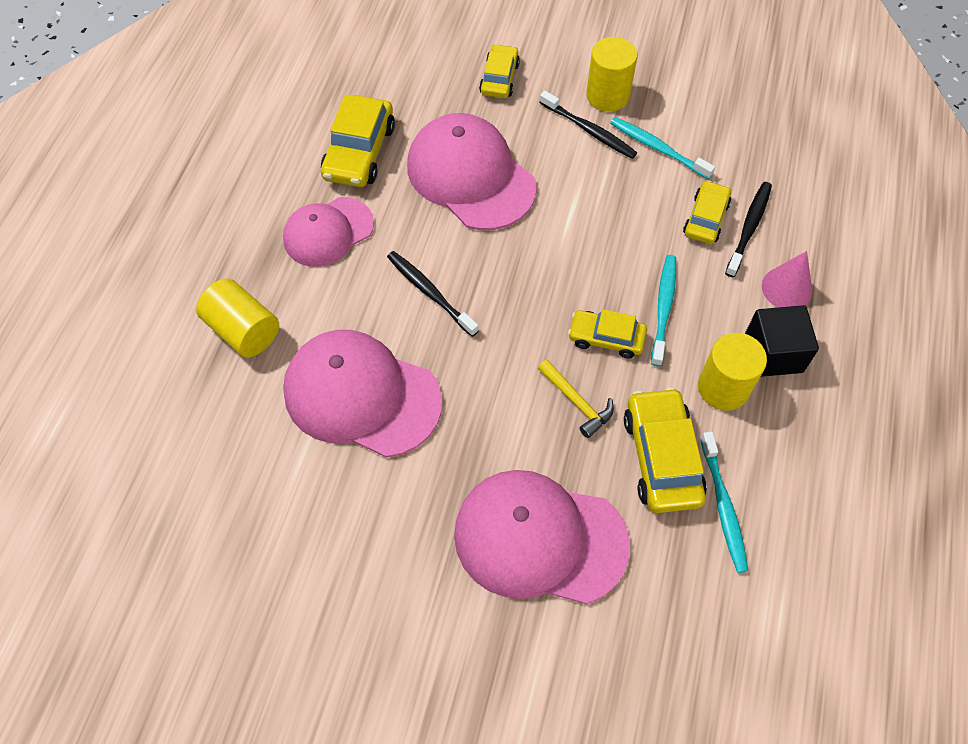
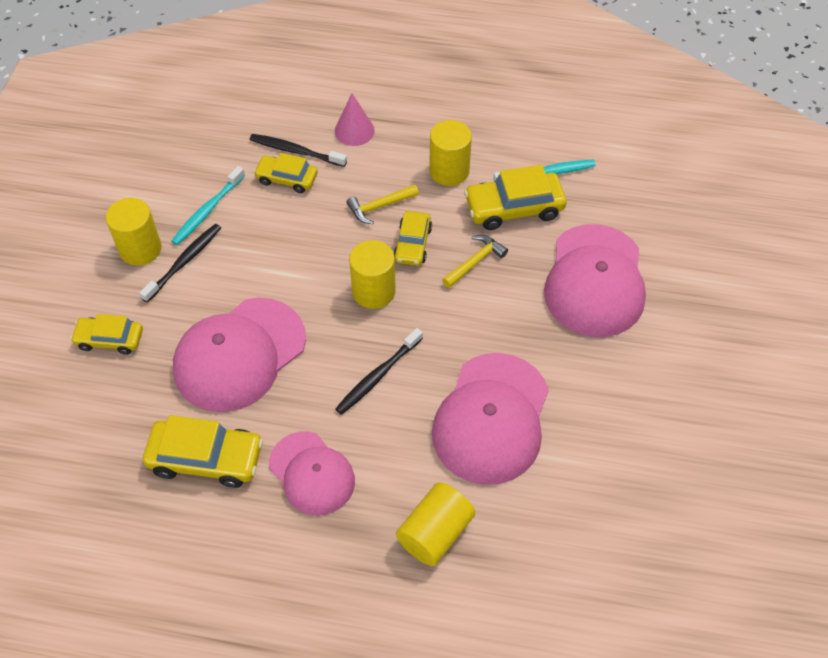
camera: 95 degrees left, 5 degrees down
(540, 295) = (373, 291): none -> yellow cylinder
(663, 308) = (379, 207): turquoise toothbrush -> yellow hammer
(773, 353) = (415, 141): black cube -> none

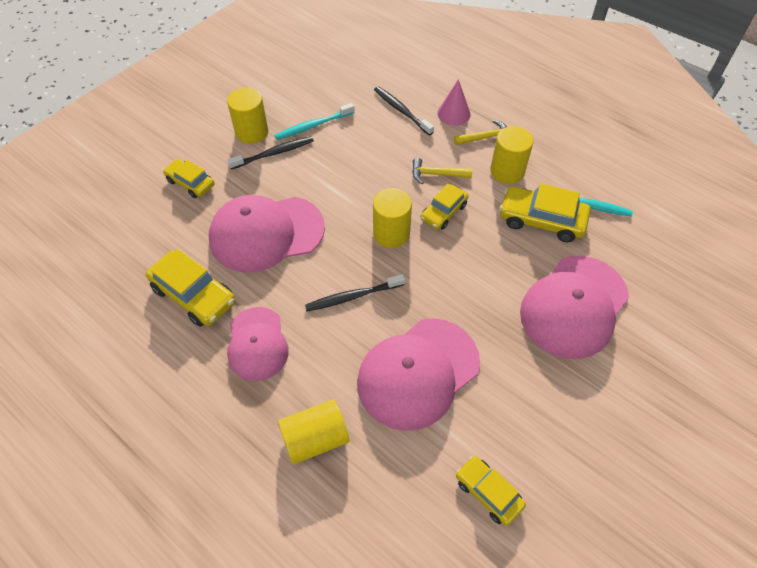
camera: 30 degrees right, 0 degrees up
(287, 179) = (382, 127): yellow car -> yellow car (488, 493)
(475, 261) = (484, 246): yellow hammer -> yellow hammer (486, 137)

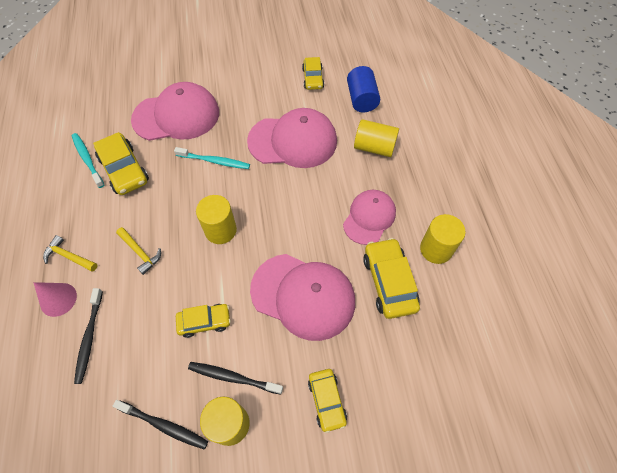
camera: 140 degrees left, 5 degrees up
(313, 126) = (173, 384): turquoise toothbrush -> turquoise toothbrush (215, 161)
(352, 296) = (287, 206): black toothbrush -> black toothbrush (164, 425)
(391, 509) = (361, 99): none -> blue cylinder
(443, 212) = (172, 220): yellow car -> yellow car (204, 322)
(507, 171) = (95, 218): yellow cylinder -> yellow cylinder (436, 249)

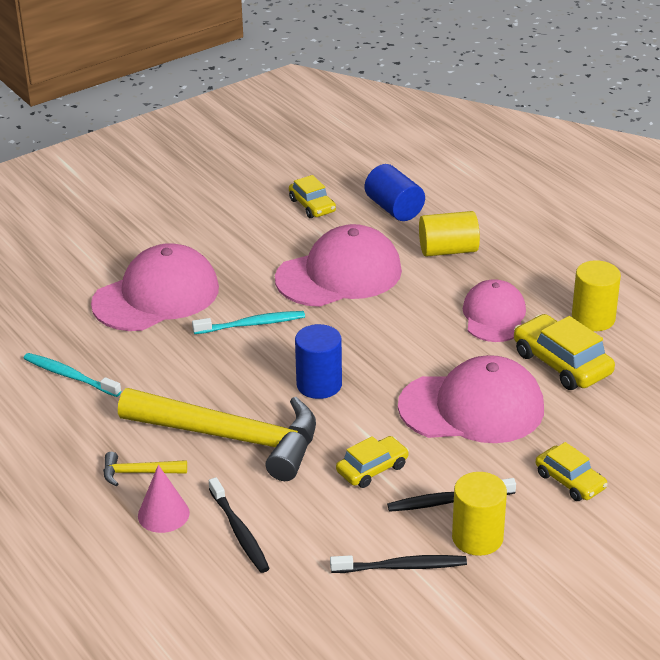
camera: 25 degrees left, 25 degrees down
(124, 170) = (134, 370): yellow car -> none
(140, 252) = (232, 438): yellow hammer -> yellow hammer, size x2.47
(220, 230) = (319, 385): yellow cylinder -> blue cylinder

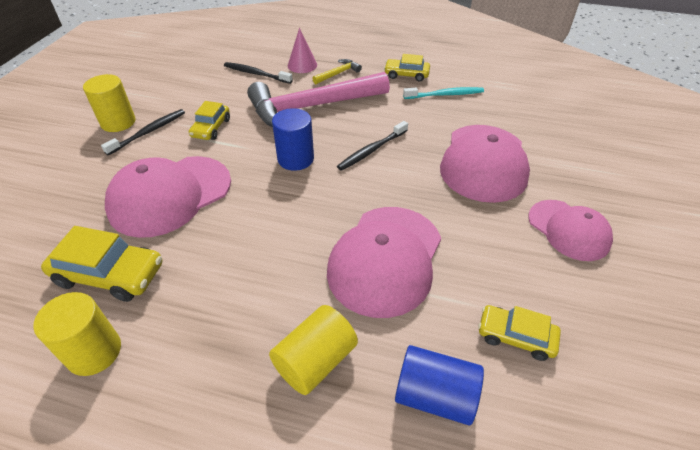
camera: 140 degrees right, 10 degrees up
(232, 438) = (311, 107): yellow hammer -> pink hammer
(252, 324) = (392, 177): turquoise toothbrush -> none
(402, 567) = (155, 94): black toothbrush -> black toothbrush (371, 150)
(494, 316) = (205, 294): pink cap -> pink cap (568, 230)
(570, 481) = (66, 178): yellow car -> yellow car (406, 75)

